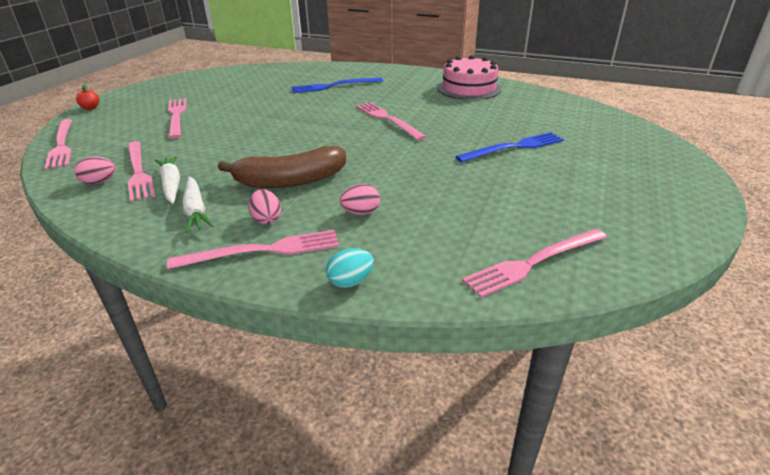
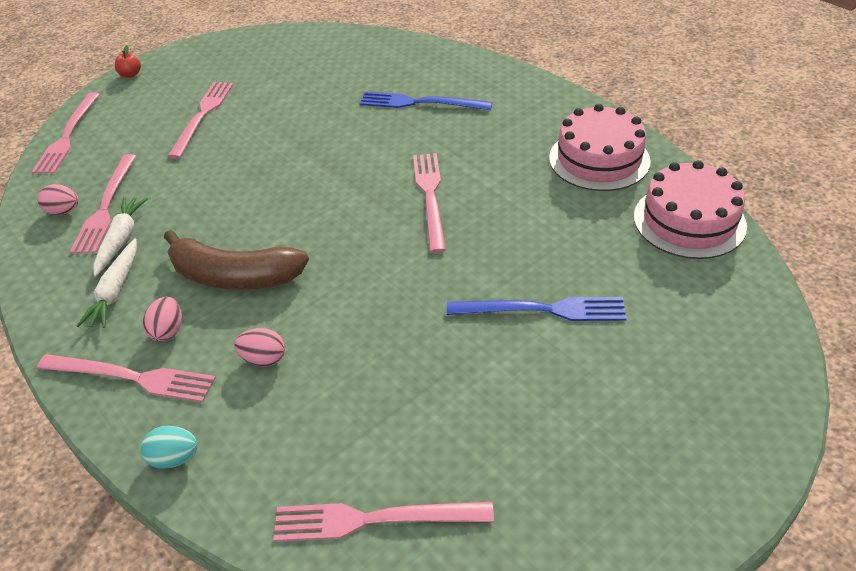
camera: 30 degrees right, 10 degrees up
(545, 100) = (689, 221): none -> pink cake

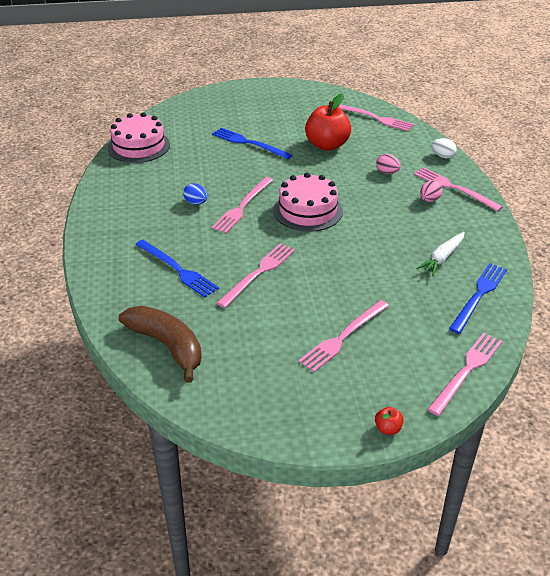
camera: 150 degrees left, 5 degrees down
(64, 211) = (479, 295): pink egg -> blue fork
(106, 207) = (447, 286): pink fork -> pink fork (258, 273)
(115, 290) = (453, 229): white carrot -> none
(174, 458) = (442, 156): turquoise egg -> white egg
(235, 276) = (382, 210): brown banana -> brown banana (167, 346)
(410, 374) = (327, 145): none -> red apple
(493, 176) = (196, 203): none -> blue egg
(599, 159) = (130, 187): pink cake -> pink cake (308, 210)

